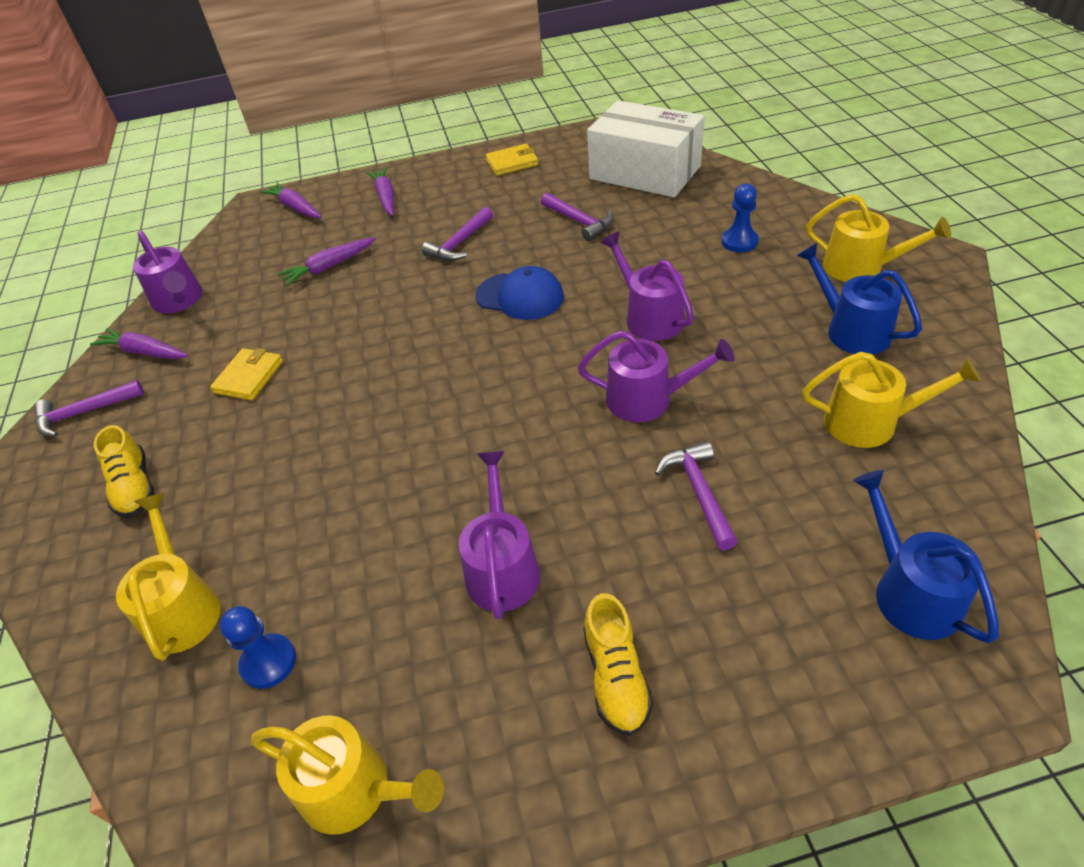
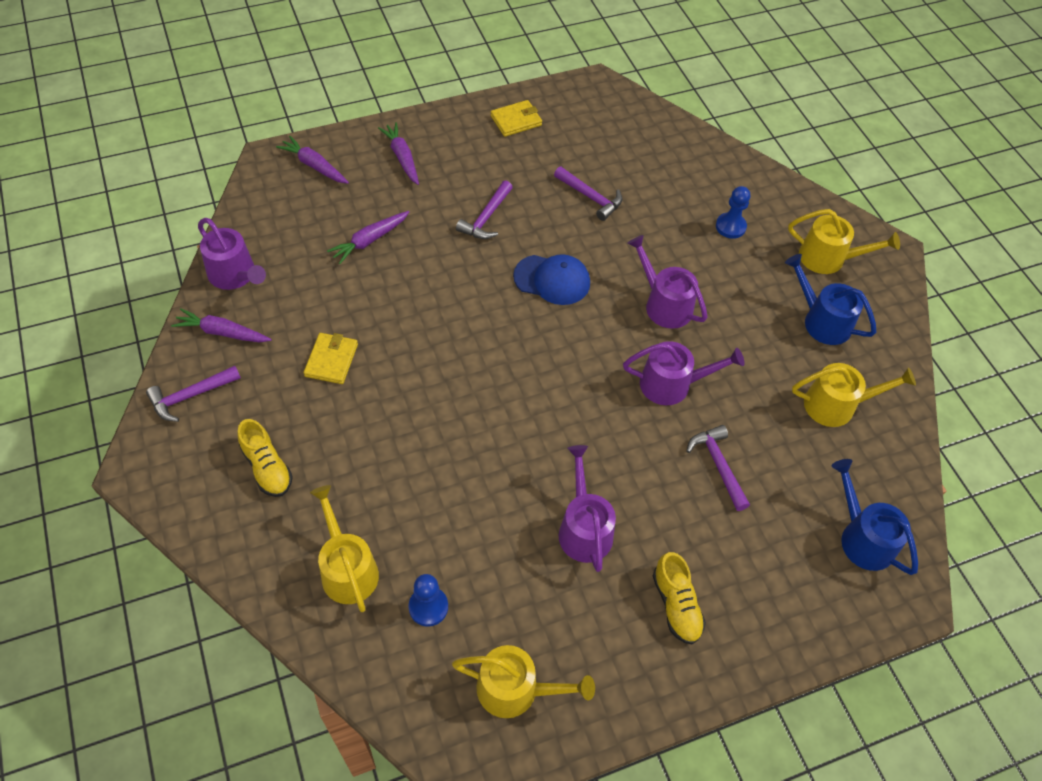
camera: 15 degrees left, 10 degrees up
(645, 172) = (641, 141): white box -> none

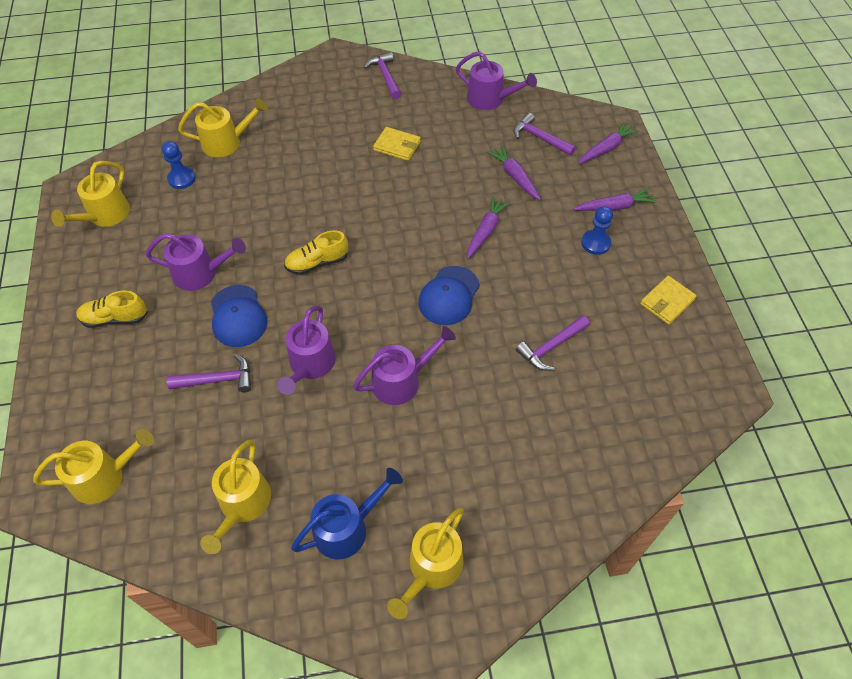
camera: 105 degrees right, 0 degrees up
(222, 332) = (437, 92): purple carrot -> purple carrot (485, 231)
(235, 275) = (490, 99): purple watering can -> purple watering can turned 120 degrees counterclockwise
(267, 467) = (316, 109): yellow shoe -> yellow shoe (317, 263)
(486, 218) = (532, 258): purple hammer -> purple hammer (539, 138)
(516, 120) = (667, 302): yellow wallet -> yellow wallet turned 60 degrees clockwise
(633, 469) = (238, 316): none -> blue cap
(730, 227) = (494, 473): blue pawn -> blue pawn (595, 243)
(863, 537) = (104, 477): blue watering can -> yellow watering can

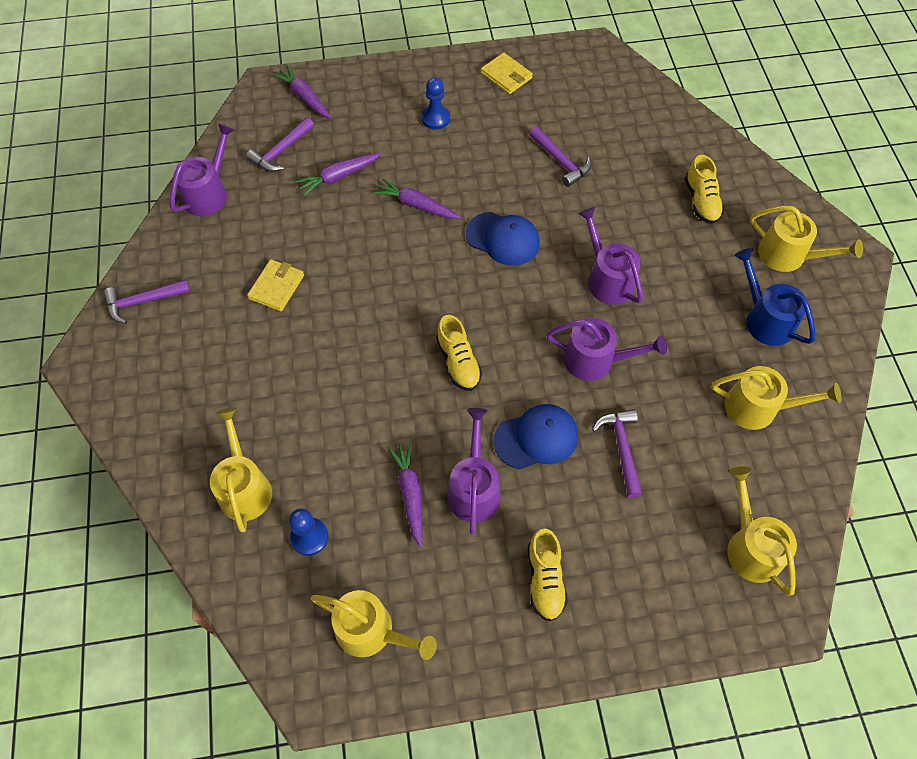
camera: 90 degrees left, 5 degrees up
(507, 481) = (701, 201): none -> yellow shoe
(614, 207) = (388, 99): purple carrot -> purple carrot (410, 494)

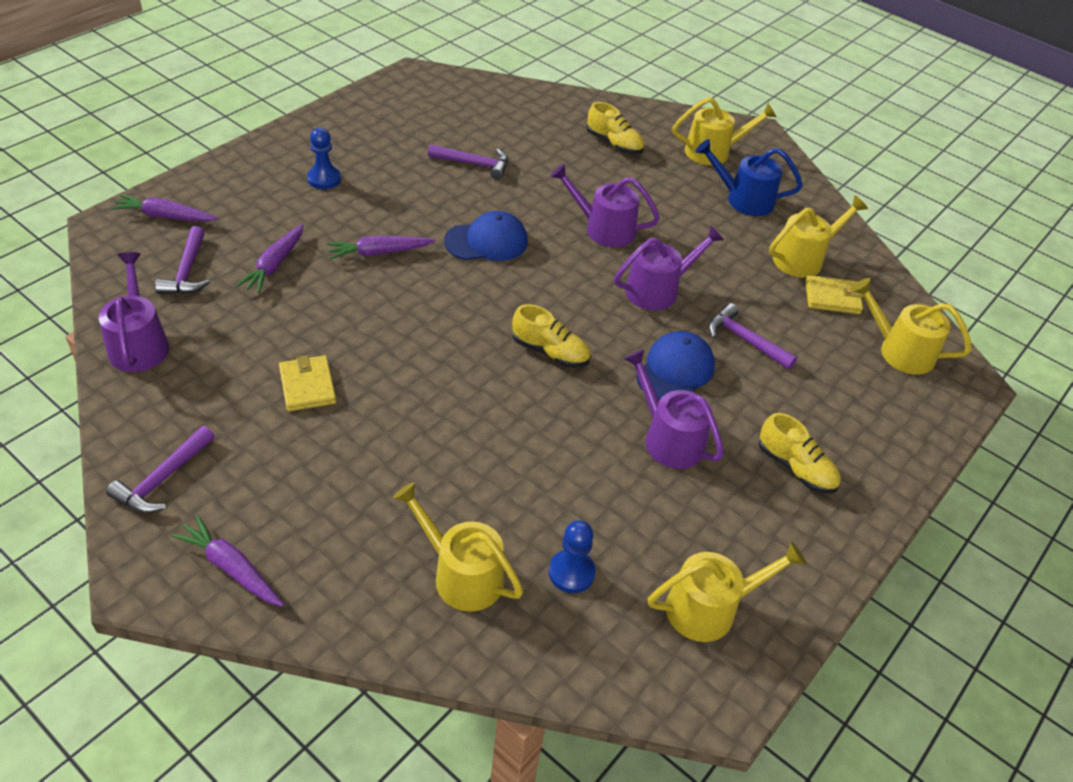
camera: 45 degrees left, 15 degrees down
(410, 494) = (622, 477): purple carrot -> purple carrot (231, 568)
(506, 75) = (356, 122): yellow wallet -> yellow wallet (832, 297)

